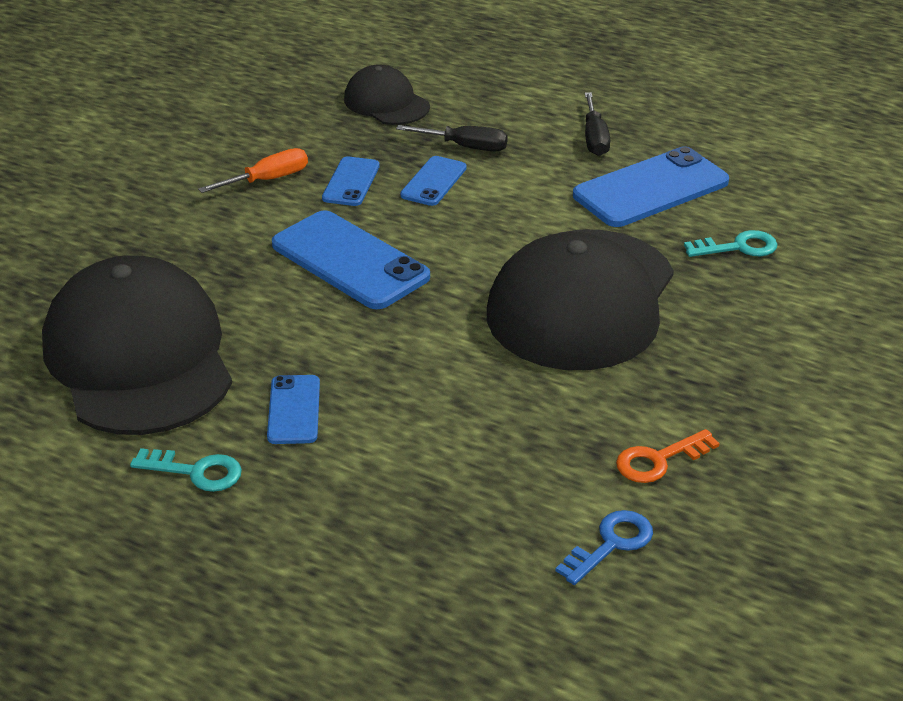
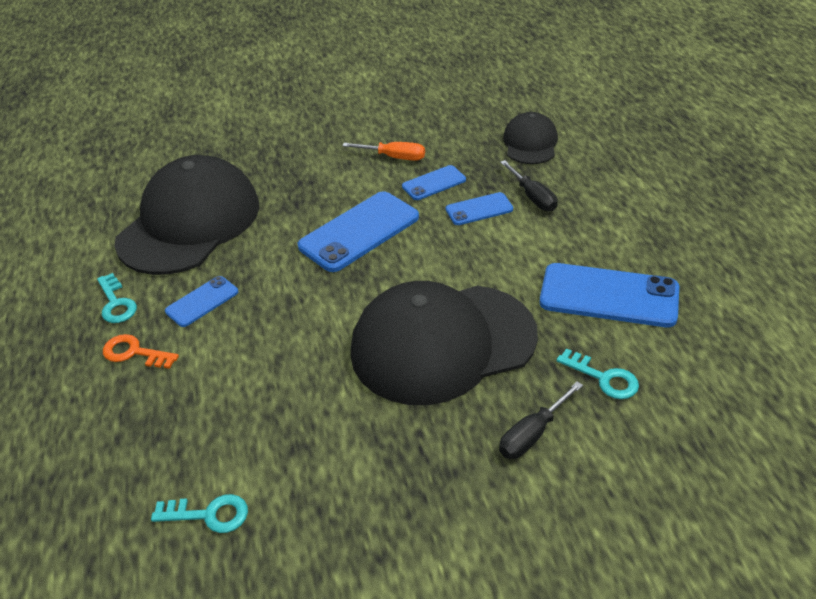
camera: 50 degrees right, 5 degrees up
(350, 261) = (359, 232): blue phone -> blue phone turned 45 degrees clockwise
(594, 138) = (626, 237): black screwdriver -> black screwdriver (532, 434)
(611, 544) = (209, 514): blue key -> turquoise key
(659, 460) = (317, 485): orange key -> orange key (134, 353)

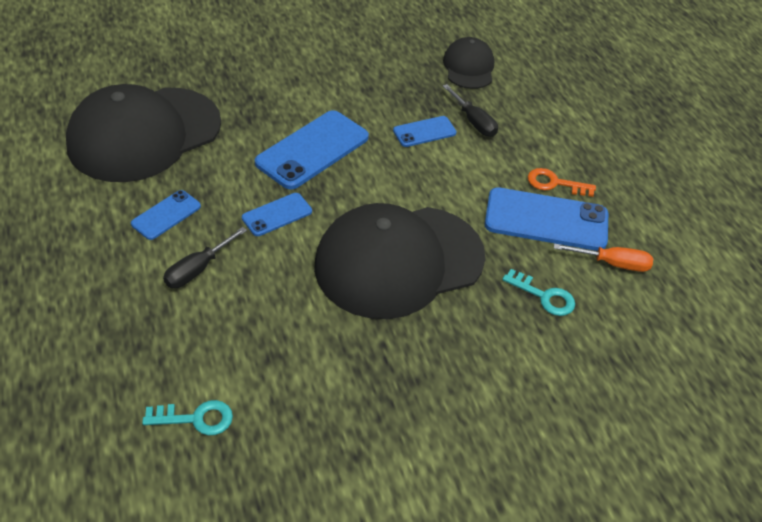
camera: 10 degrees left, 5 degrees up
(116, 303) = (80, 214): turquoise key -> none
(134, 353) = (105, 264): orange key -> orange key (555, 183)
(189, 223) = (144, 134): black cap -> black cap turned 150 degrees counterclockwise
(394, 157) = (340, 75): orange screwdriver -> orange screwdriver (612, 263)
(434, 183) = (380, 104): blue phone -> blue phone (277, 215)
(532, 434) = (484, 346): black screwdriver -> black screwdriver (198, 269)

